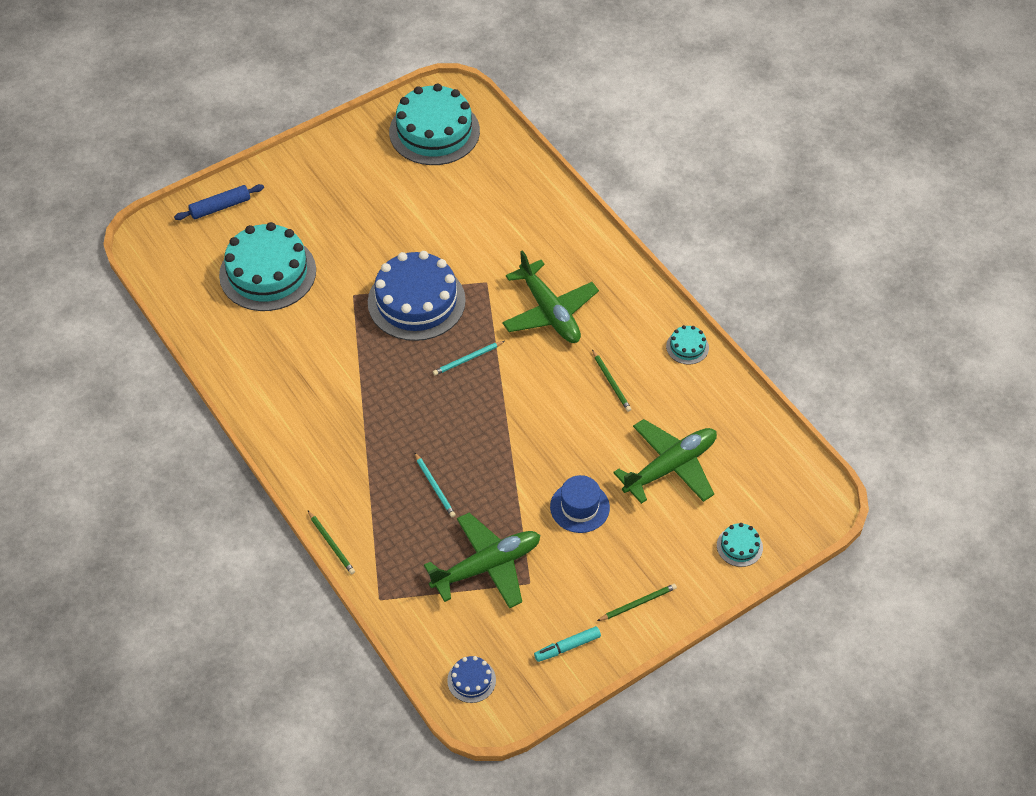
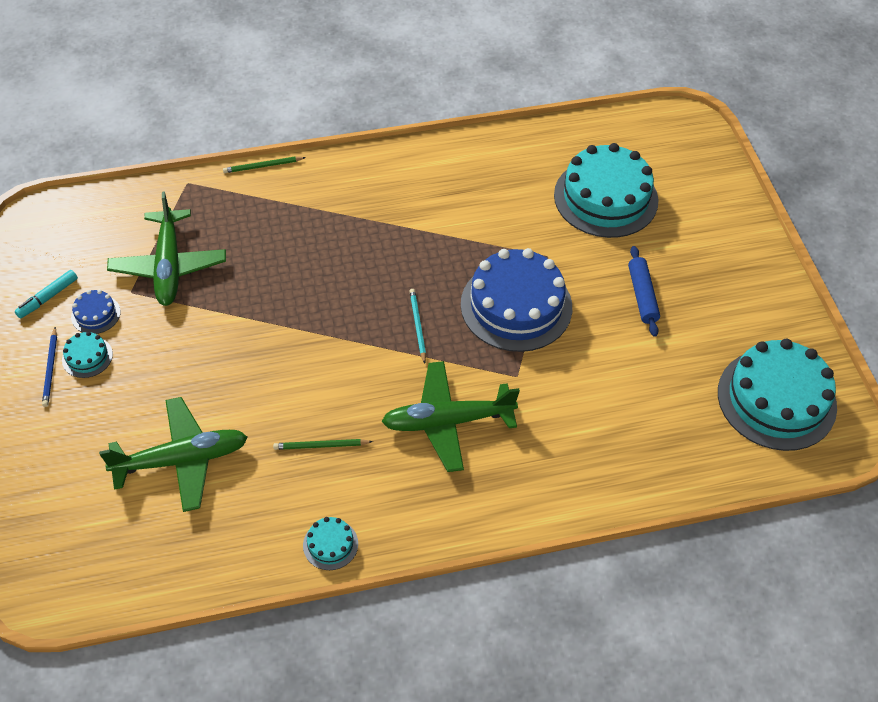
camera: 110 degrees right, 0 degrees up
(220, 207) = (711, 182): blue rolling pin -> blue rolling pin (642, 295)
(434, 486) = (279, 253): turquoise pencil -> none
(471, 680) = (67, 221): blue cake -> blue cake (96, 314)
(567, 647) = (48, 298): turquoise marker -> turquoise marker turned 135 degrees counterclockwise
(579, 507) = (185, 360): blue hat -> none
(637, 603) = (51, 368): green pencil -> blue pencil
(670, 467) = (182, 460): green plane -> green plane turned 90 degrees counterclockwise
(739, 546) = (49, 484): turquoise cake -> turquoise cake (87, 357)

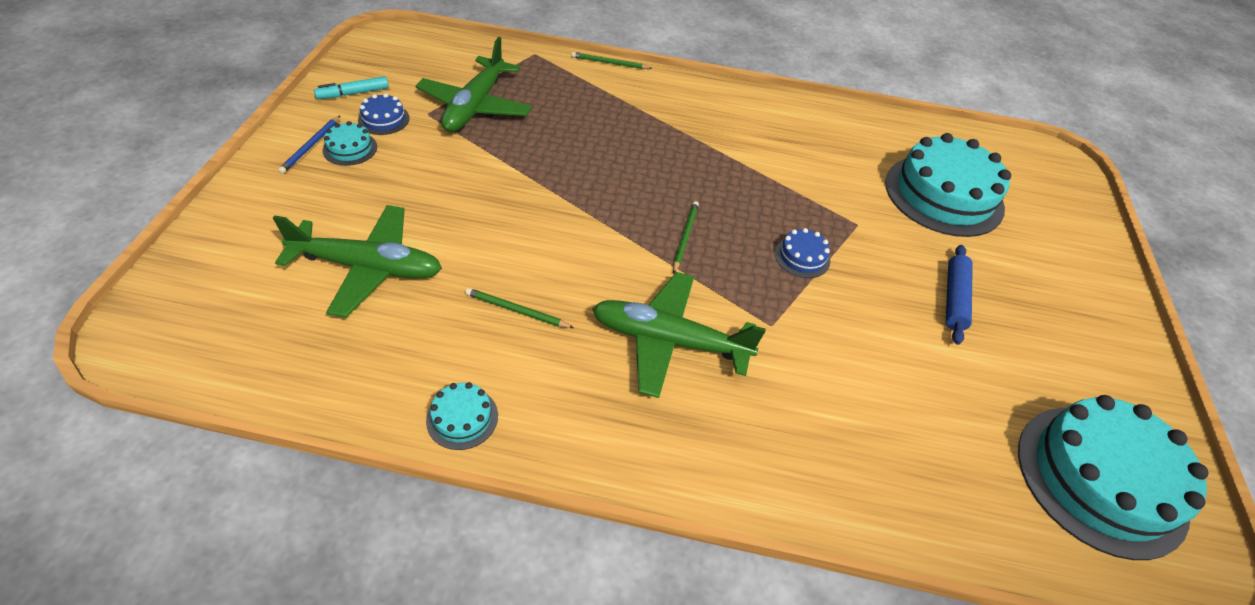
camera: 20 degrees right, 5 degrees down
(417, 326) = (685, 237): turquoise pencil -> green pencil
(516, 305) = (802, 257): blue cake -> blue cake, size x0.43

